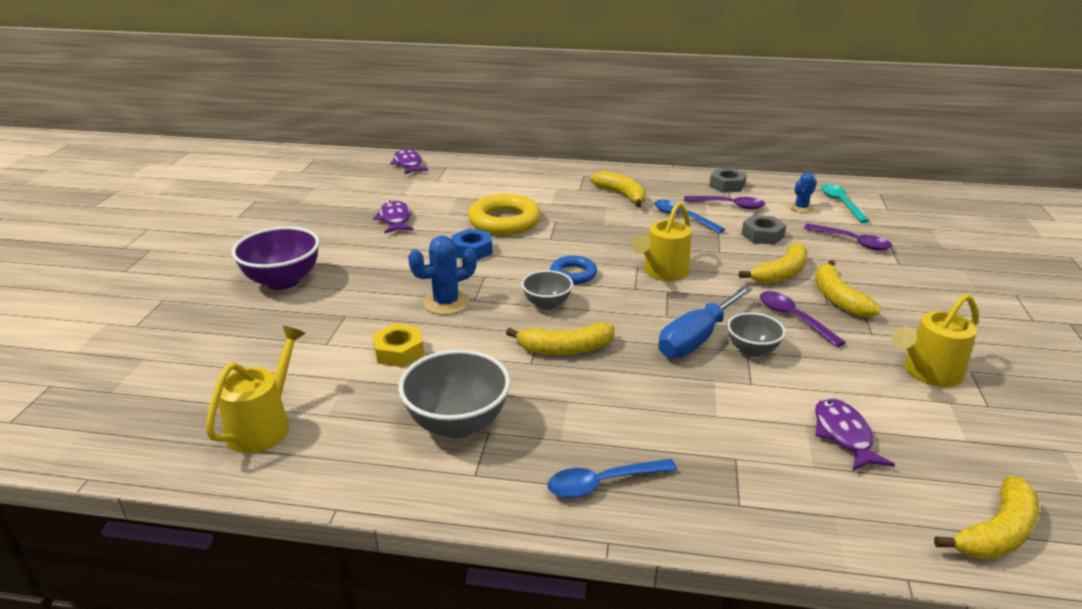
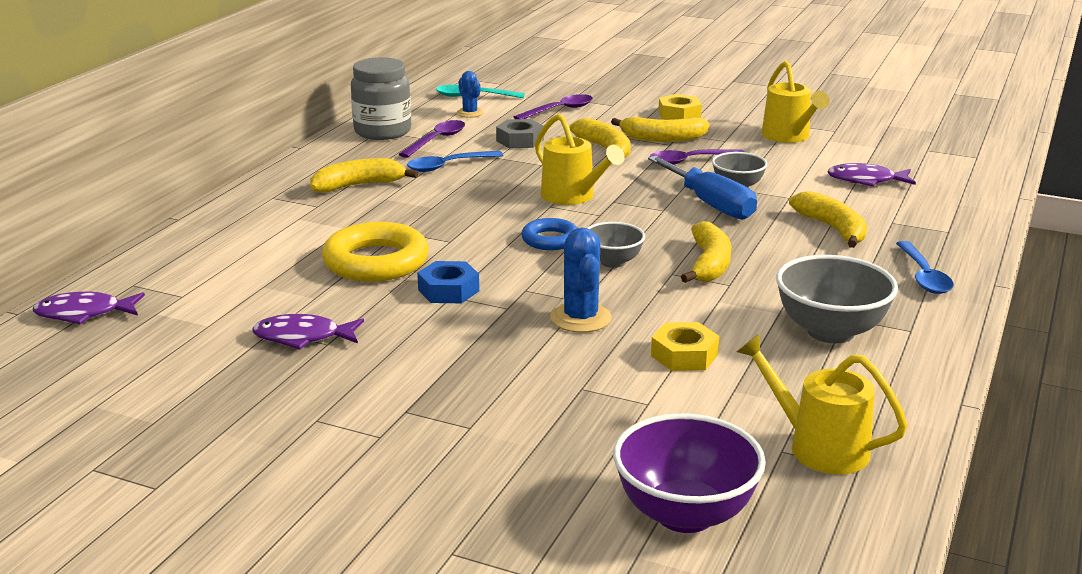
camera: 75 degrees left, 5 degrees down
(283, 281) = (452, 436): purple bowl -> purple bowl (685, 514)
(727, 185) = (382, 131): grey nut -> grey jar
(915, 301) = (679, 115): none -> yellow nut
(996, 532) = (973, 163): yellow banana -> yellow banana (832, 229)

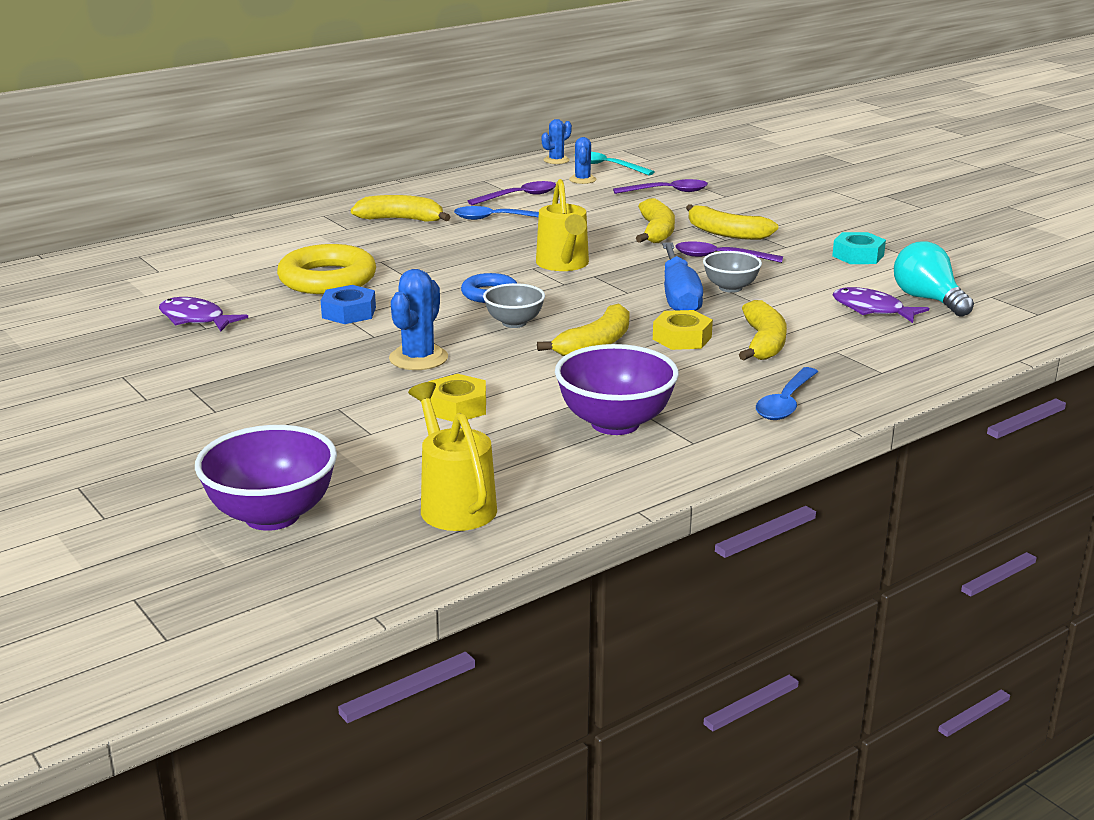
camera: 30 degrees right, 0 degrees up
(84, 314) = (80, 267): purple fish -> none
(382, 131) = (485, 181): grey jar -> none
(418, 99) = (556, 160): none -> blue cactus
(520, 140) = (590, 210): grey nut -> none
(679, 115) = (777, 216): yellow nut -> yellow nut (682, 338)
(789, 137) = (858, 256): yellow watering can -> turquoise nut
(830, 331) = (615, 423): grey bowl -> purple bowl
(890, 163) = (927, 299): none -> turquoise light bulb

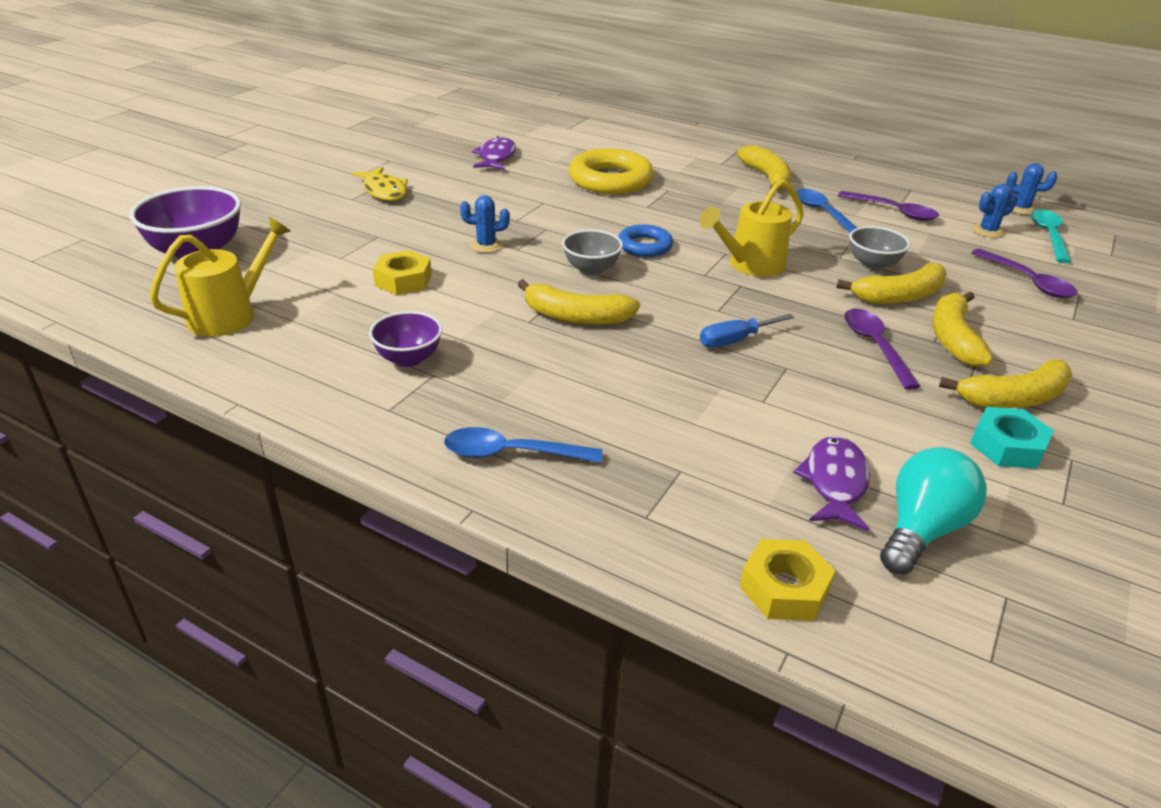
camera: 65 degrees right, 10 degrees up
(217, 390) = (384, 191): none -> yellow fish
(349, 312) = (552, 201): blue nut -> none
(418, 358) = (486, 245): blue cactus -> blue cactus, size x0.63
(615, 423) = (409, 359): purple bowl -> purple bowl, size x0.59
(679, 297) = (735, 340): blue screwdriver -> blue screwdriver, size x0.58
(682, 338) = (629, 360): yellow nut -> yellow nut (784, 588)
(730, 288) = (793, 367): grey bowl -> grey bowl (873, 265)
(763, 343) = (659, 414): yellow banana -> yellow banana (1013, 398)

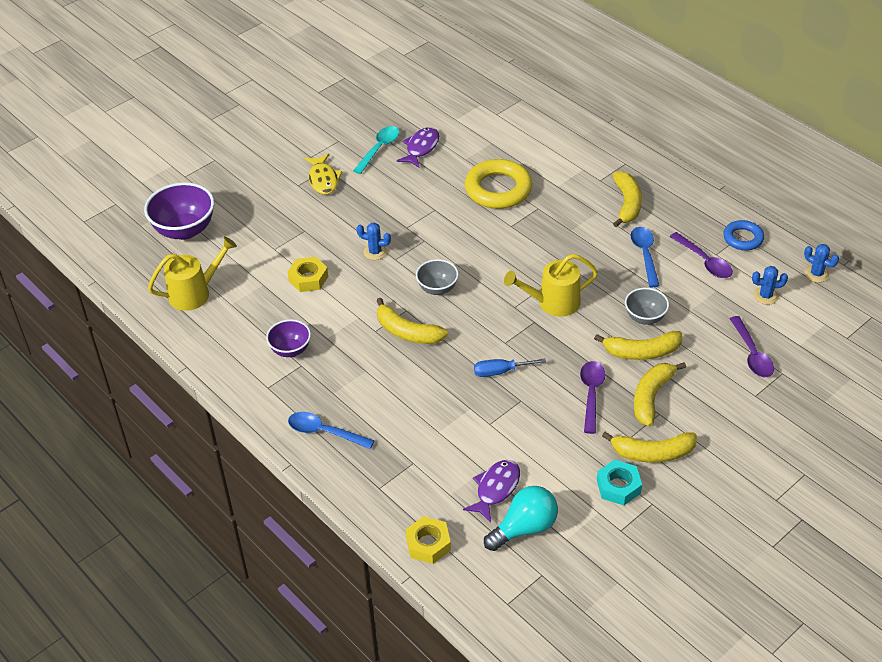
camera: 20 degrees right, 10 degrees up
(644, 246) = (487, 270): blue ring -> blue ring (743, 238)
(1048, 236) = (812, 309): turquoise spoon -> turquoise spoon (379, 149)

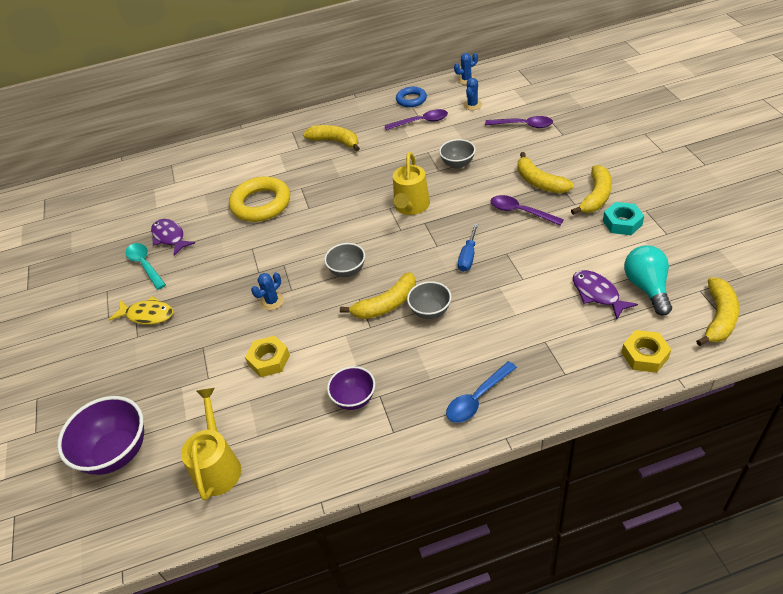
camera: 60 degrees left, 0 degrees up
(413, 367) = (430, 311): none -> grey bowl
(642, 352) = (491, 175): yellow banana -> yellow banana (718, 318)
(645, 255) = (394, 147): blue spoon -> none

